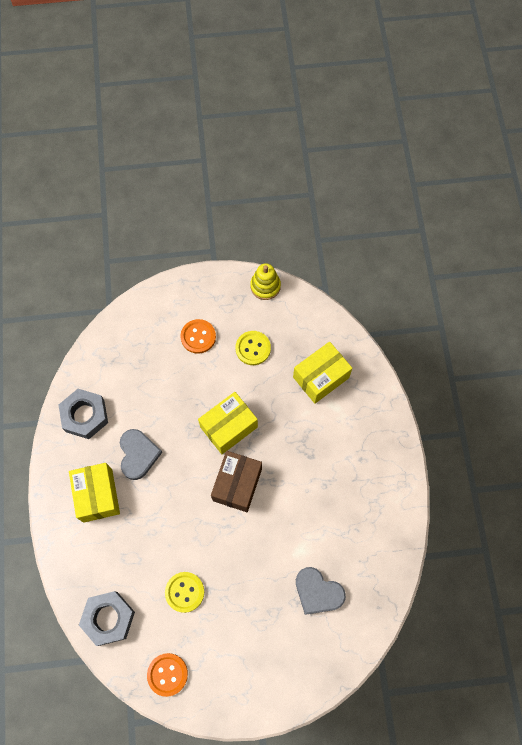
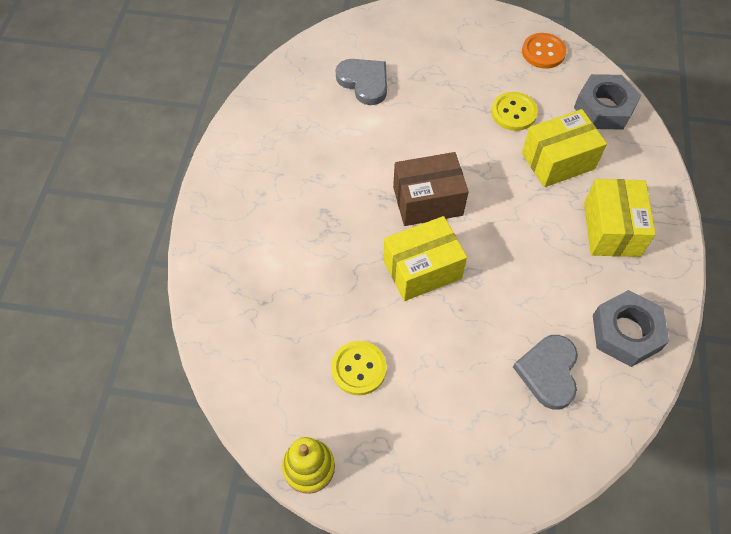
camera: 165 degrees left, 10 degrees down
(138, 454) = (553, 264): grey heart -> grey heart (548, 372)
(198, 337) = (438, 408): orange button -> none
(237, 484) = (427, 201): brown box -> brown box turned 45 degrees clockwise
(321, 377) = (274, 302): yellow box -> yellow box (558, 160)

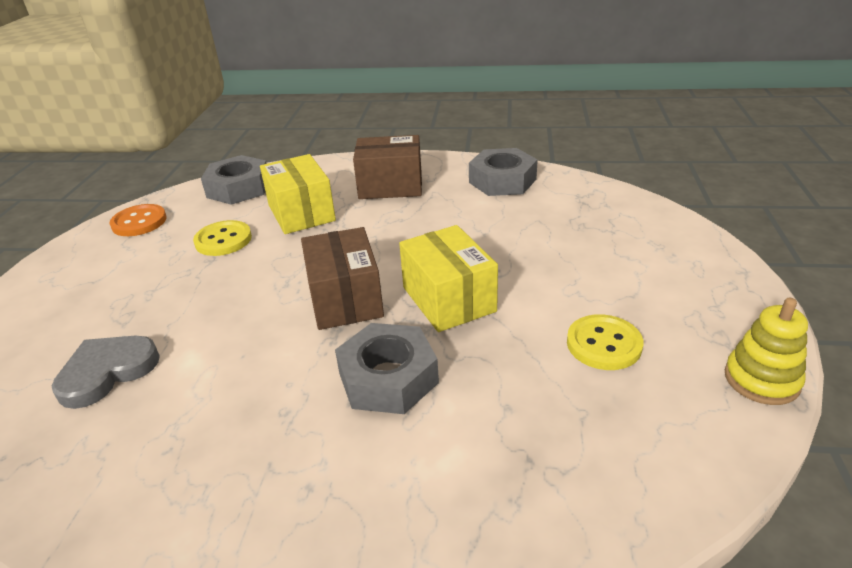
camera: 90 degrees left, 25 degrees down
(340, 229) = (388, 378): none -> grey nut
(548, 372) = (557, 217): grey heart -> none
(611, 229) = (390, 186): yellow box -> brown box

